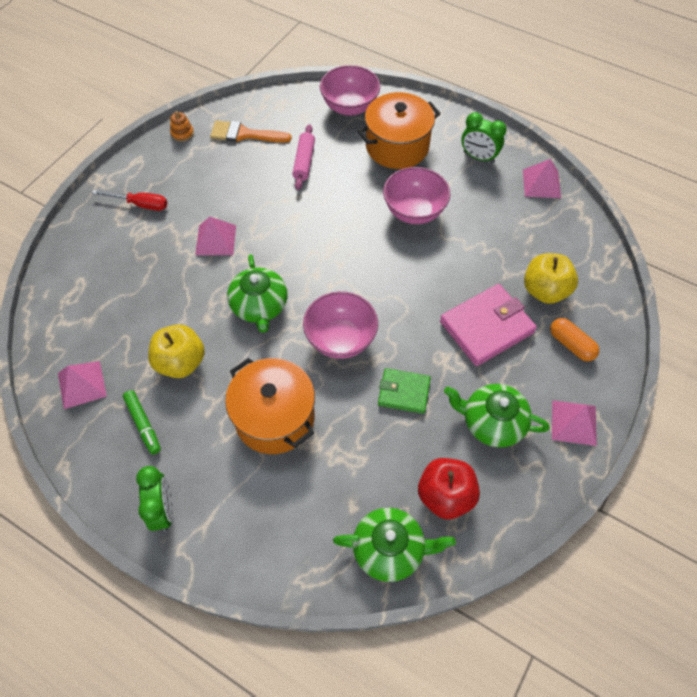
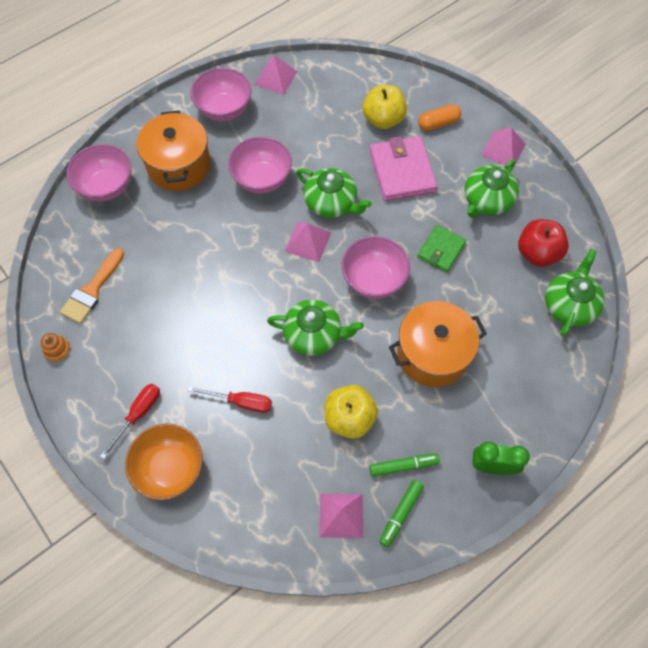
camera: 70 degrees left, 5 degrees up
(93, 436) = (401, 514): none -> green marker
(97, 242) = (170, 468): none -> orange bowl
(172, 271) = (241, 402): none -> red screwdriver
(215, 240) = (219, 353): pink pyramid -> pink pyramid (308, 242)
(304, 162) = (158, 247): pink rolling pin -> none
(415, 276) = (331, 203): none -> green teapot
(478, 157) = (224, 109): green clock -> pink bowl

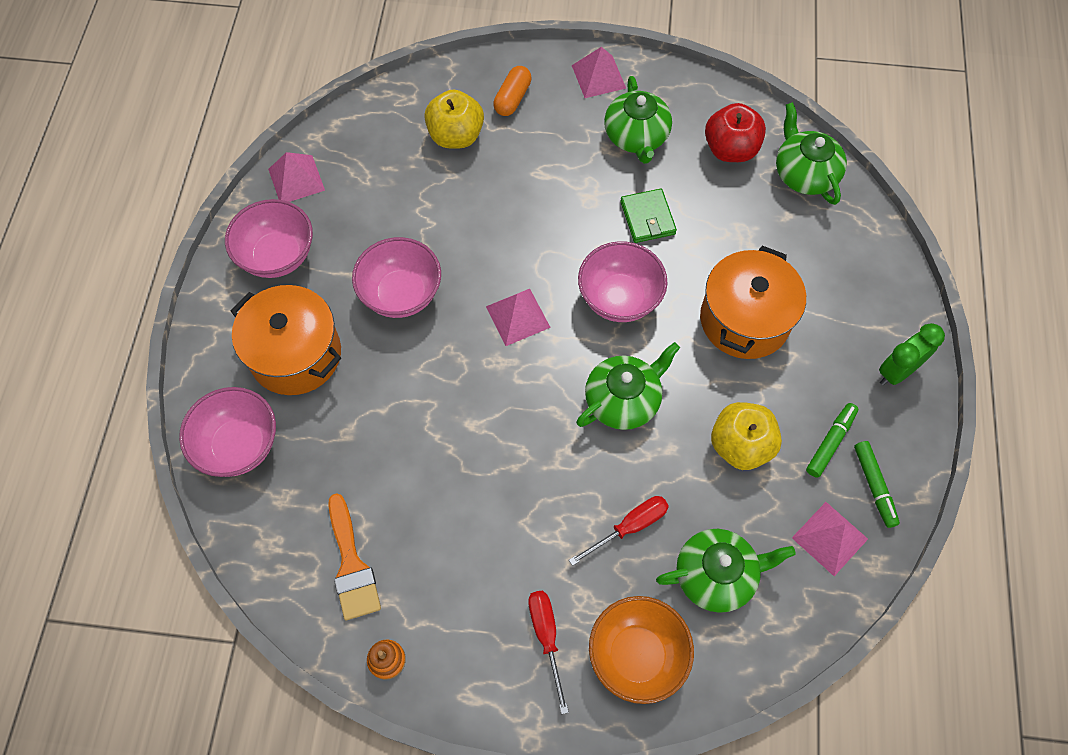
camera: 45 degrees left, 0 degrees up
(331, 203) = (497, 259): green teapot -> green teapot (716, 575)
(402, 171) = (530, 173): pink wallet -> none

